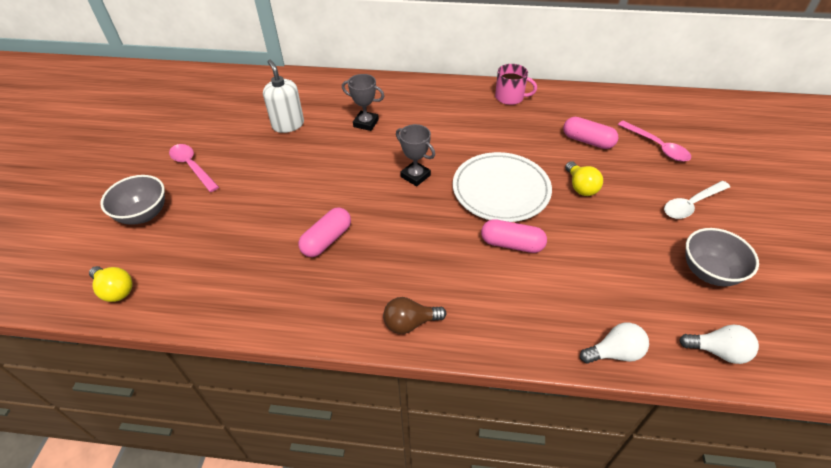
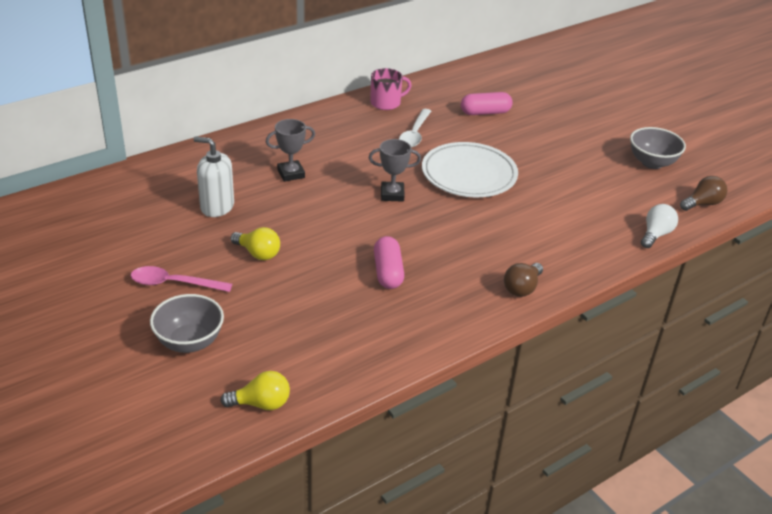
camera: 45 degrees left, 10 degrees down
(512, 244) = (522, 206): pink capsule -> none
(580, 187) = (519, 147): yellow light bulb -> yellow light bulb (258, 253)
(657, 146) = (534, 97): pink spoon -> none
(691, 204) = (598, 126): white spoon -> white spoon (415, 134)
(717, 351) = (702, 204): white light bulb -> brown light bulb

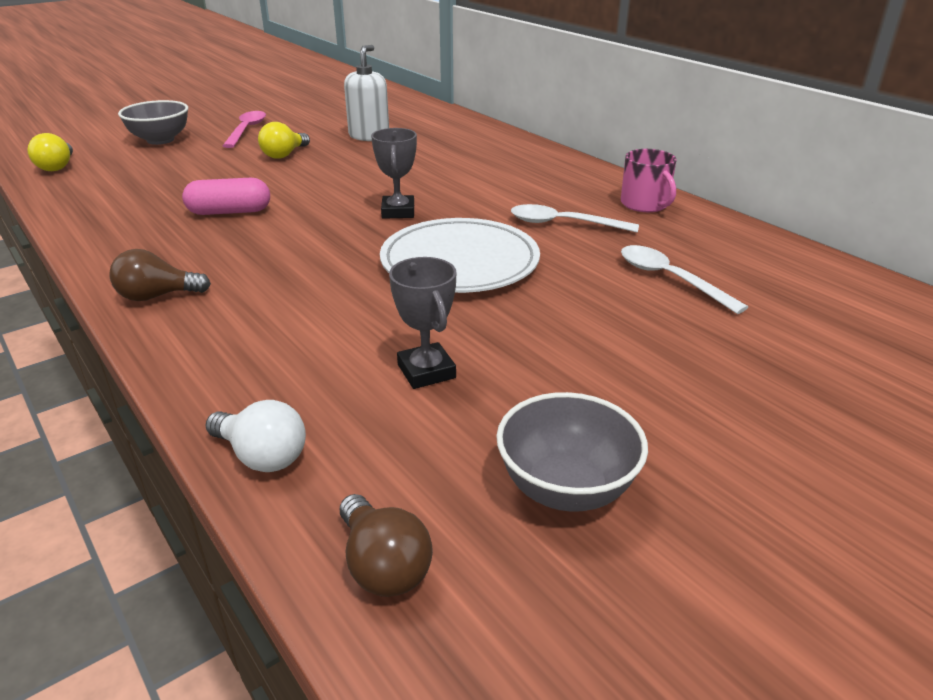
camera: 90 degrees right, 5 degrees down
(291, 174) = (437, 161): grey trophy -> grey trophy (426, 371)
(485, 112) = (670, 279): pink capsule -> white spoon
(522, 288) = (157, 296): brown light bulb -> brown light bulb turned 45 degrees counterclockwise

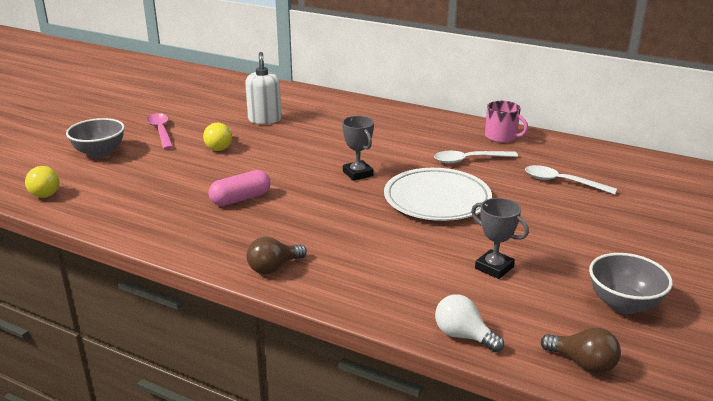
camera: 25 degrees left, 5 degrees down
(262, 456) = (463, 336): white light bulb -> white light bulb turned 150 degrees counterclockwise

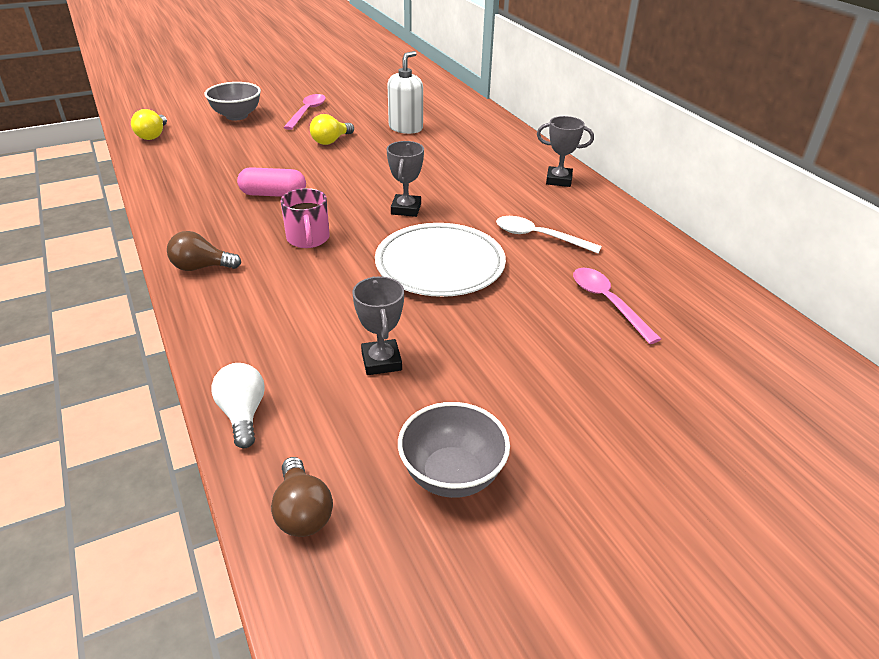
camera: 35 degrees right, 10 degrees up
(427, 121) = (559, 180): none -> grey trophy
(501, 137) = (617, 225): pink mug -> pink mug (308, 238)
(562, 182) = (608, 303): white spoon -> pink spoon

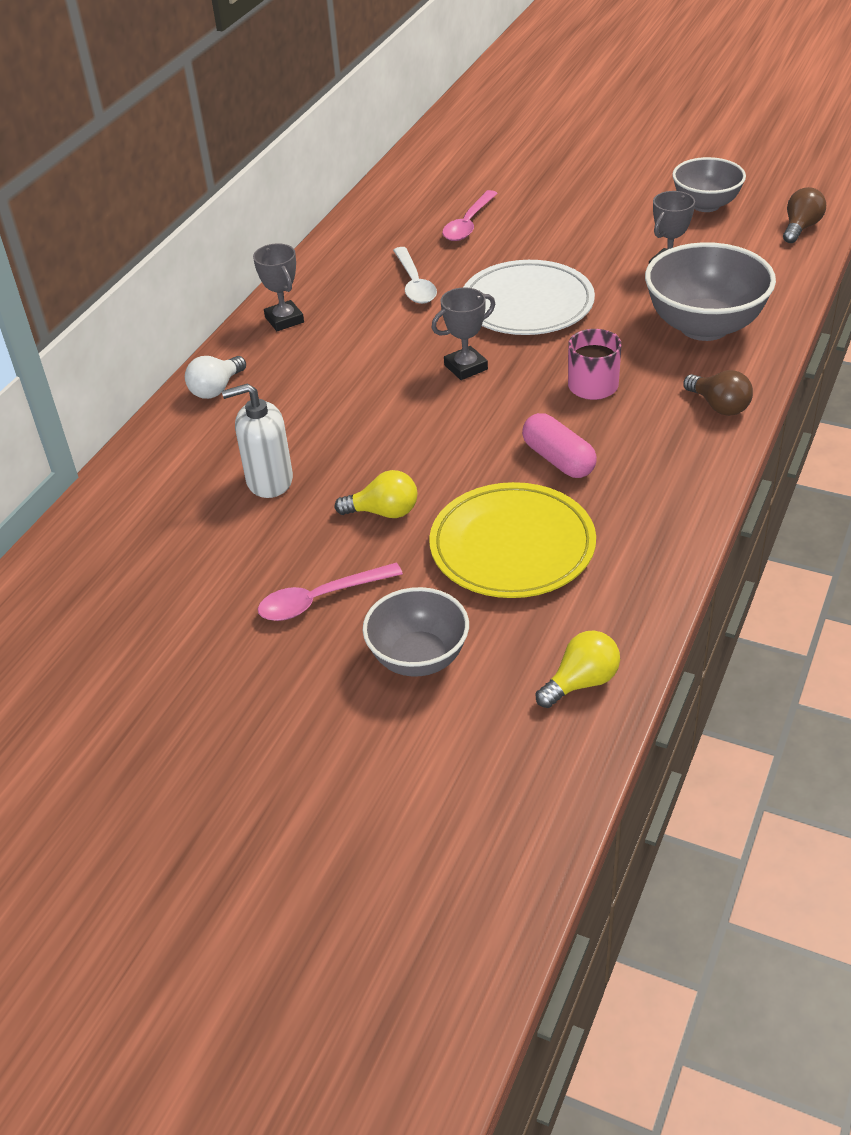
camera: 125 degrees left, 5 degrees up
(243, 414) = (790, 282): white light bulb -> white light bulb (216, 389)
(246, 156) = (512, 546): none -> yellow plate
(279, 320) = (704, 326): none -> grey bowl

